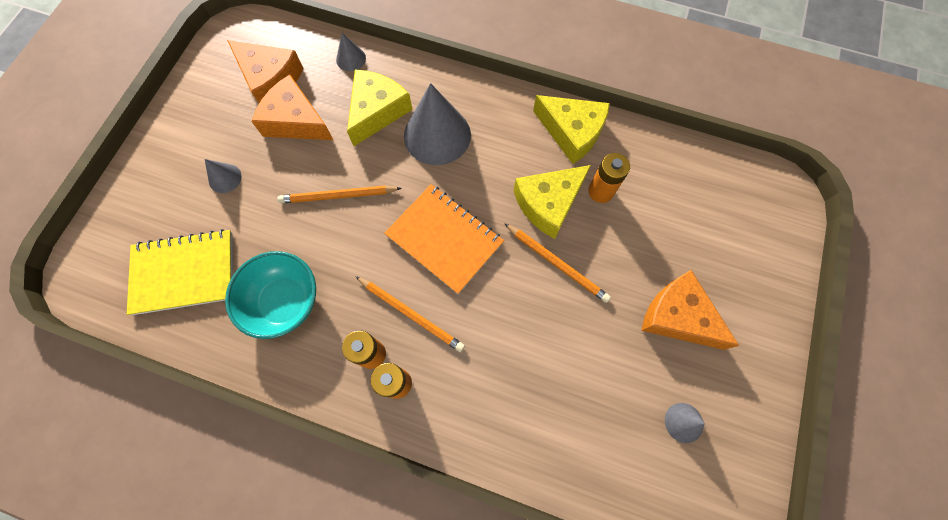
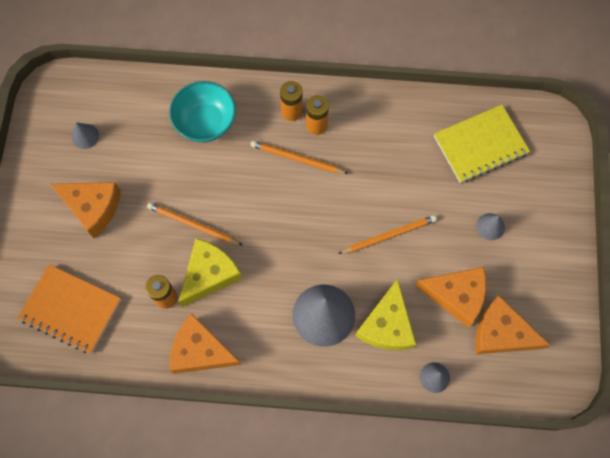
camera: 165 degrees right, 0 degrees up
(284, 302) = (395, 144): turquoise bowl -> turquoise bowl (206, 122)
(444, 239) = (289, 221): orange notebook -> orange notebook (71, 309)
(572, 132) = (200, 351): yellow cheese -> orange cheese

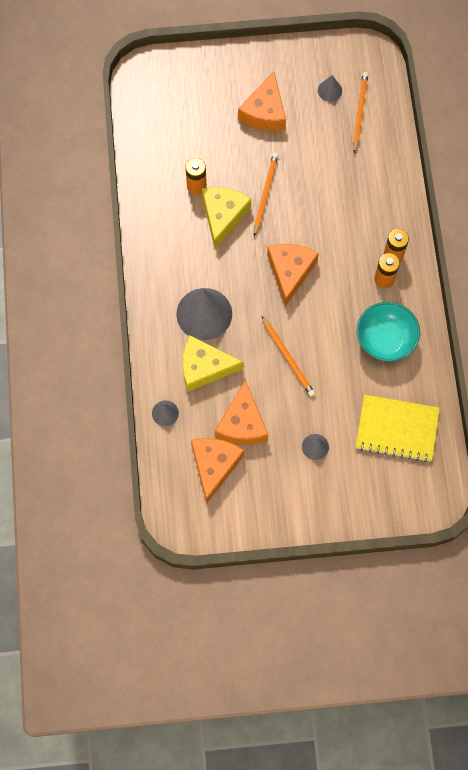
camera: 80 degrees right, 0 degrees up
(71, 309) = (173, 117): orange notebook -> none
(200, 351) = (156, 222): orange cheese -> orange cheese (290, 272)
(206, 122) = (365, 184): turquoise bowl -> turquoise bowl (385, 340)
(209, 274) = (223, 215): yellow cheese -> yellow cheese turned 105 degrees counterclockwise
(297, 159) = (346, 268): orange pencil -> orange pencil (359, 112)
(480, 145) = (397, 429): yellow notebook -> yellow notebook turned 45 degrees counterclockwise

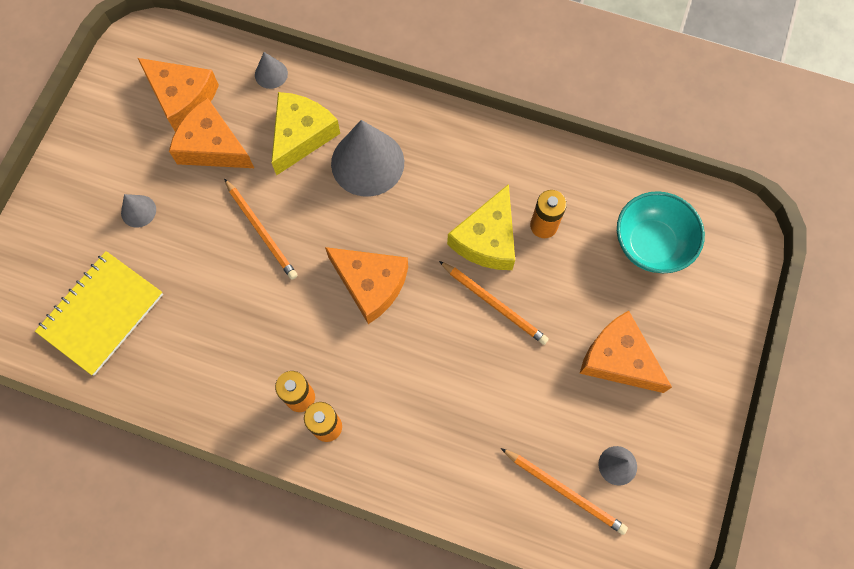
camera: 115 degrees right, 0 degrees up
(223, 215) = (487, 239): yellow cheese -> yellow cheese turned 75 degrees clockwise
(288, 358) = (261, 231): orange pencil -> orange pencil turned 120 degrees counterclockwise
(385, 340) = (219, 357): turquoise bowl -> turquoise bowl (651, 244)

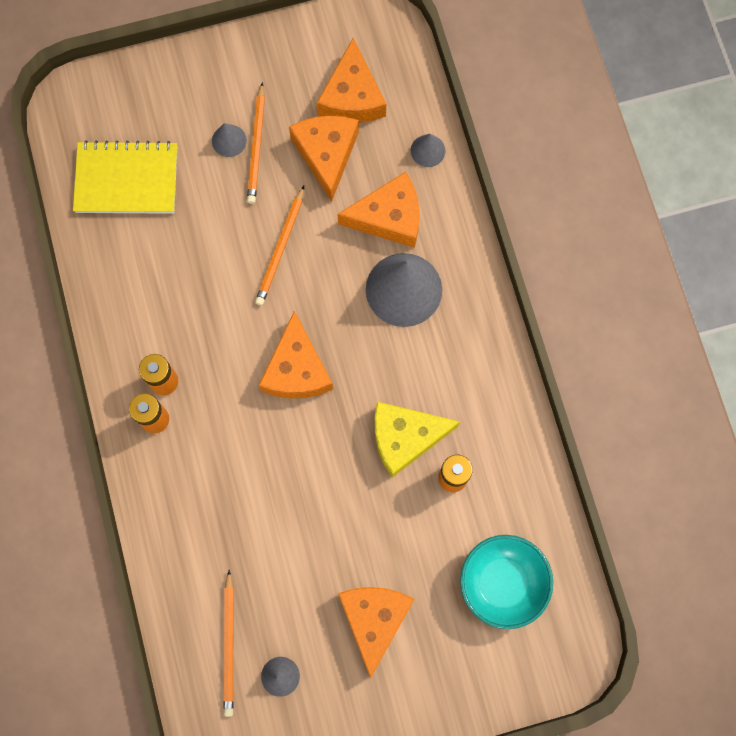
camera: 55 degrees right, 5 degrees up
(301, 135) = (389, 217): yellow cheese -> orange cheese
(494, 304) = (351, 482): orange pencil -> orange pencil (257, 146)

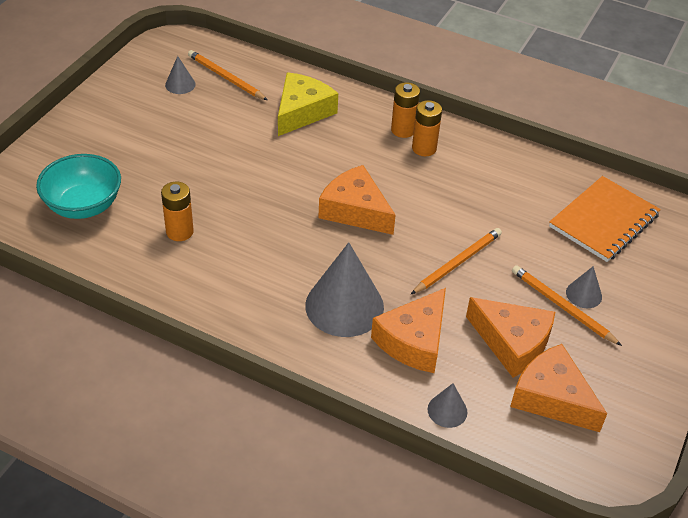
camera: 130 degrees right, 30 degrees down
(127, 179) = (604, 221): yellow notebook -> orange notebook
(281, 248) = (457, 262): orange pencil -> orange pencil turned 75 degrees clockwise
(374, 619) = (151, 138): orange cheese -> none
(405, 437) = (238, 229): yellow cheese -> yellow cheese (302, 112)

